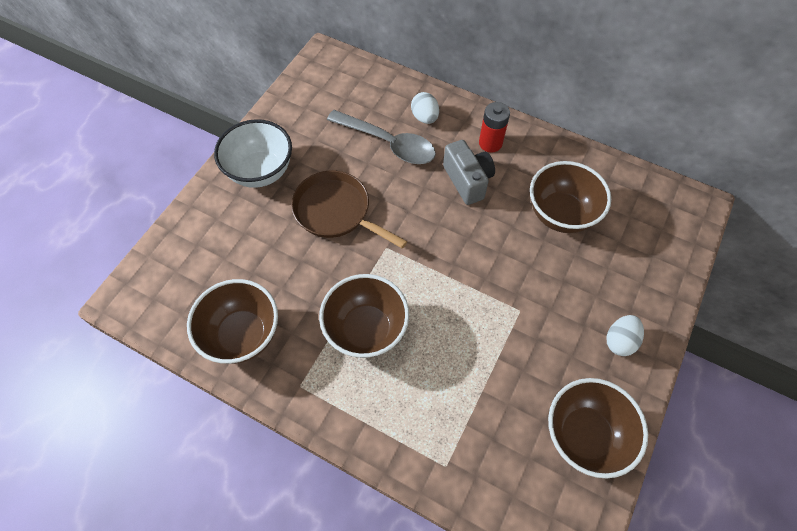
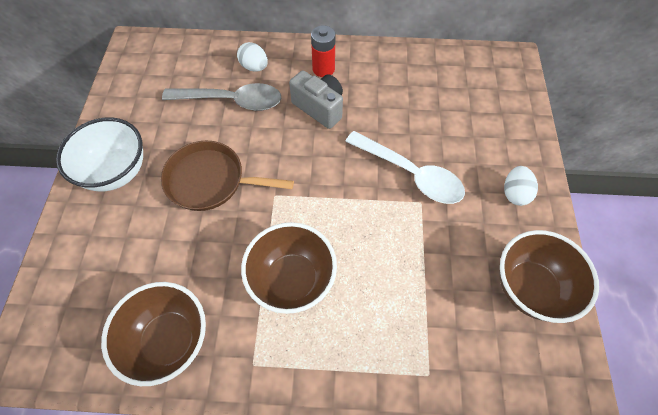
camera: 25 degrees left, 0 degrees up
(524, 279) = (410, 174): none -> white spoon
(560, 214) = (412, 107): brown bowl -> none

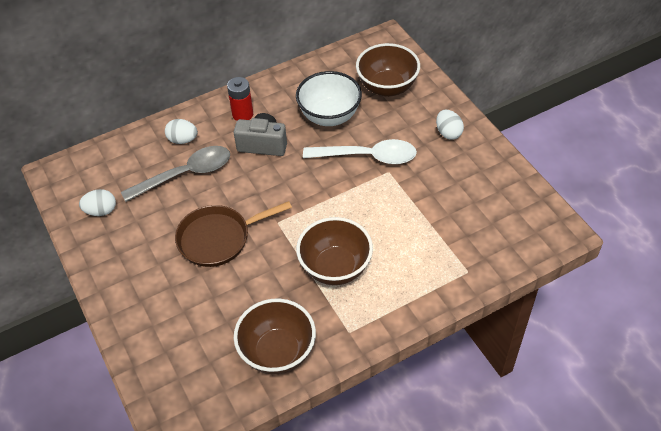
camera: 30 degrees left, 10 degrees down
(116, 172) = (133, 272): white bowl -> white bowl (329, 116)
(139, 98) = (101, 211): none -> white egg
(530, 287) = (496, 186): brown bowl -> brown bowl (387, 87)

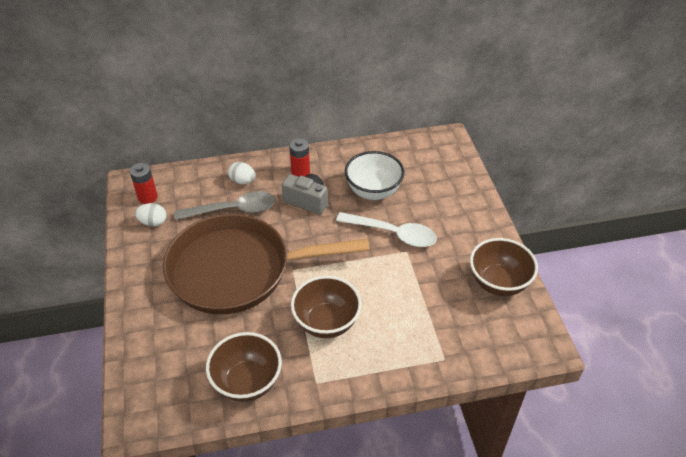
camera: 15 degrees right, 5 degrees down
(82, 184) = (147, 197): none -> red battery
(219, 238) = (238, 270): brown pan -> brown pan, size x1.88
(387, 87) = (433, 179): brown bowl -> brown bowl (498, 283)
(448, 133) = (473, 231): white egg -> none

